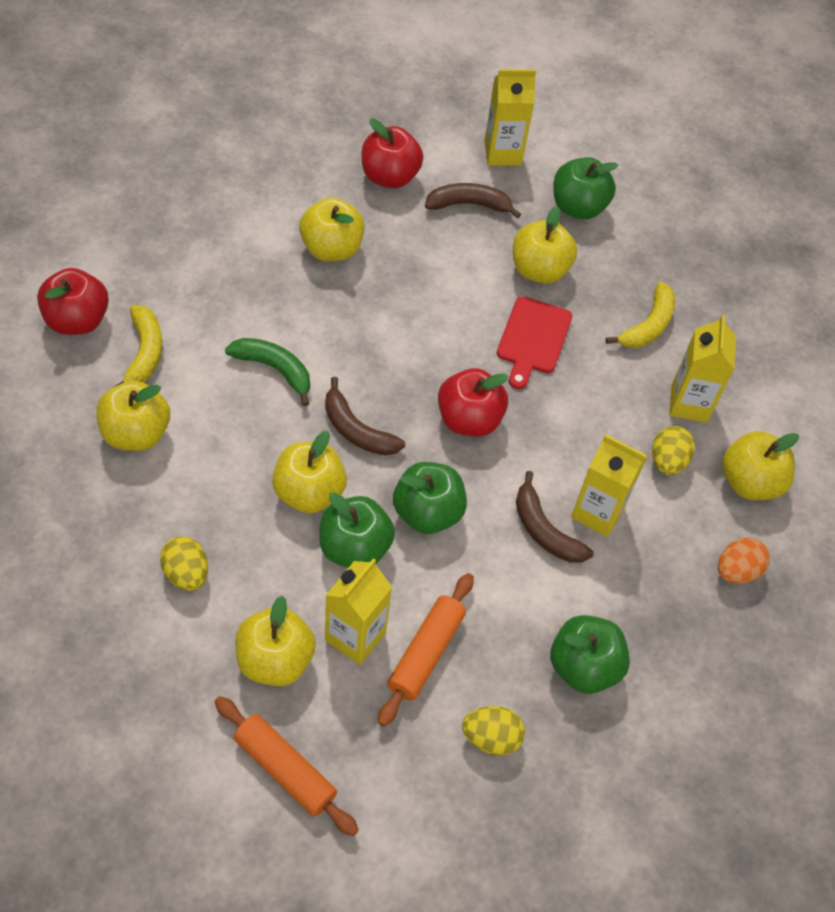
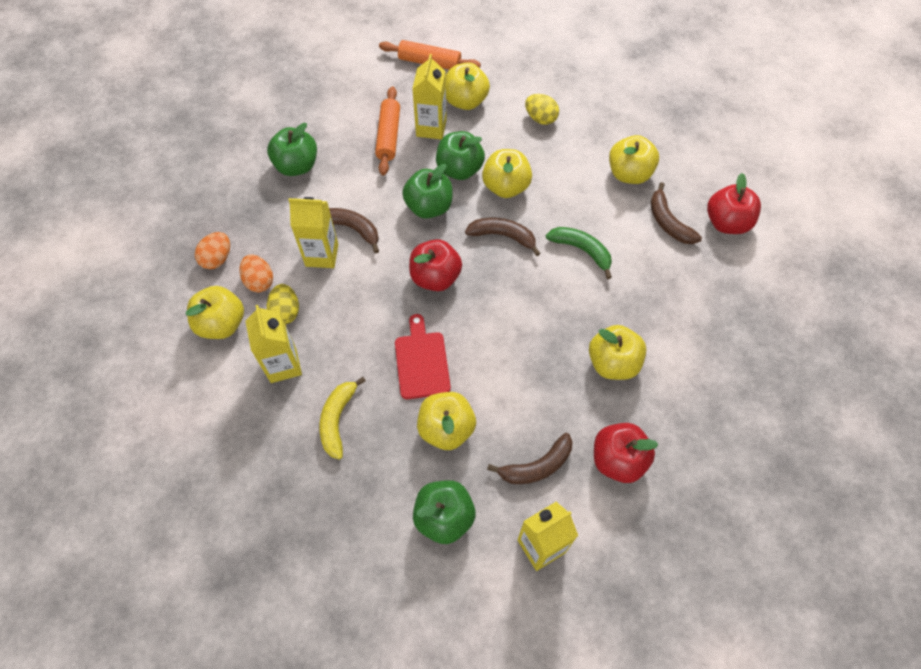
camera: 160 degrees right, 5 degrees up
(144, 353) = (668, 222): yellow banana -> brown banana
(274, 369) = (581, 250): green banana -> green banana turned 150 degrees counterclockwise
(491, 738) = (334, 114): yellow egg -> none
(689, 514) = (259, 281): none -> orange egg

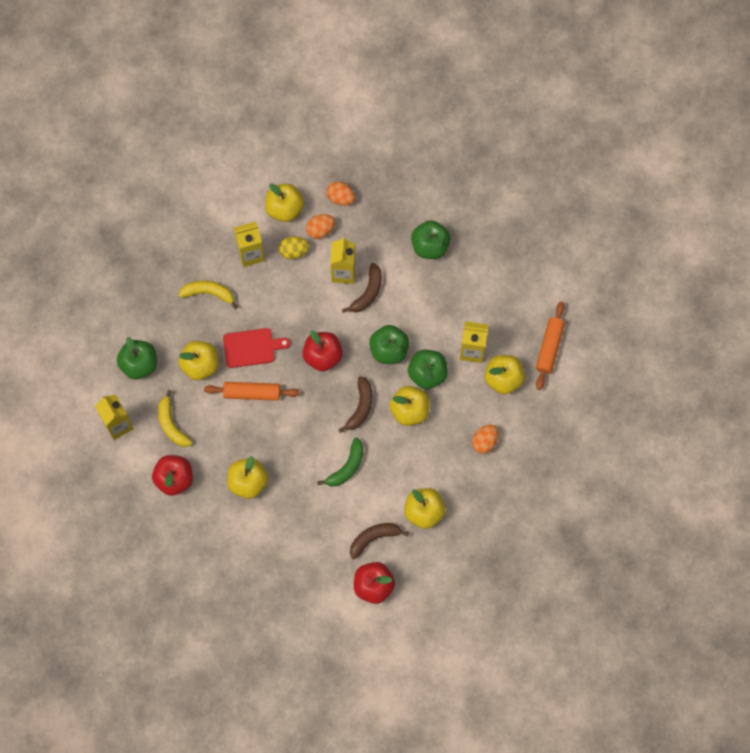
camera: 90 degrees right, 10 degrees up
(388, 136) = (462, 316): orange rolling pin -> orange rolling pin (252, 393)
(537, 466) = (172, 424): brown banana -> yellow banana
(540, 118) = (484, 442): yellow egg -> orange egg

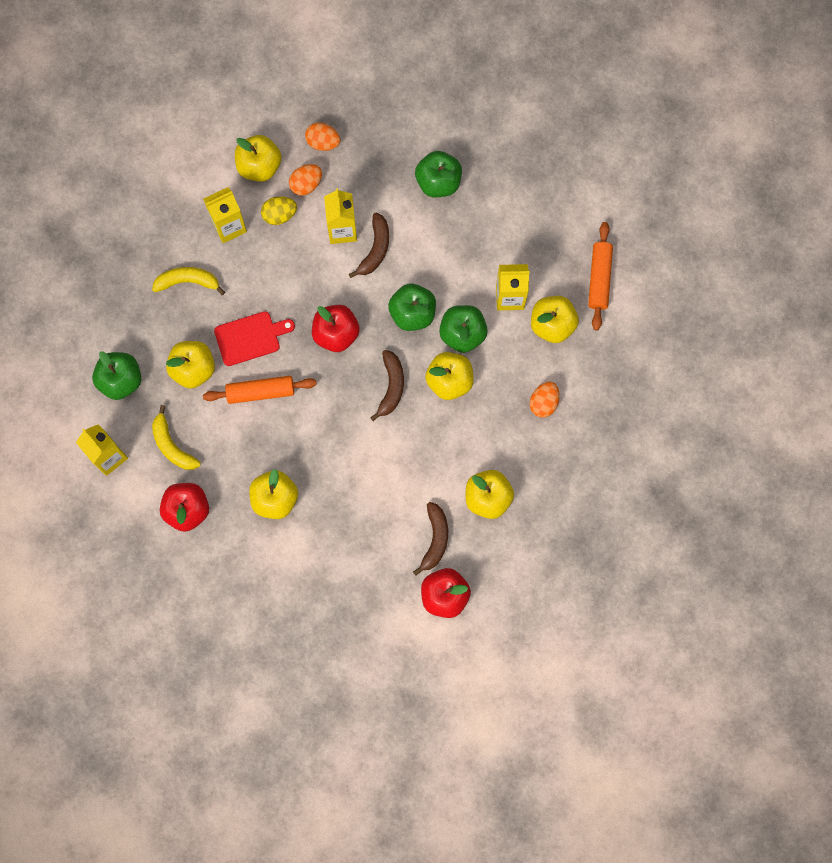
camera: 10 degrees left, 5 degrees up
(346, 467) = (388, 460): green banana -> none
(374, 538) = (435, 539): brown banana -> brown banana turned 135 degrees clockwise

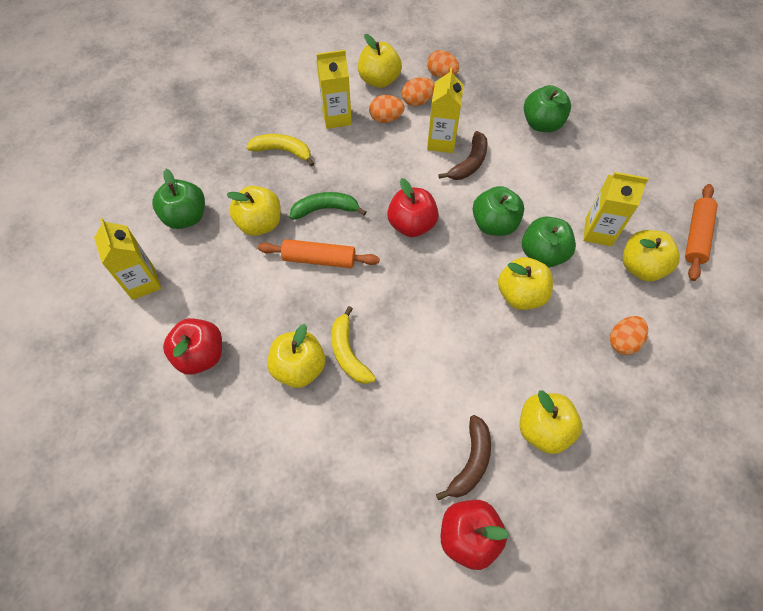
camera: 15 degrees right, 15 degrees down
(172, 445) = (211, 287): yellow banana -> yellow banana (348, 353)
(250, 337) = (325, 209): red cutting board -> green banana
(279, 215) = (386, 118): yellow egg -> orange egg
(391, 386) = (457, 285): brown banana -> none

